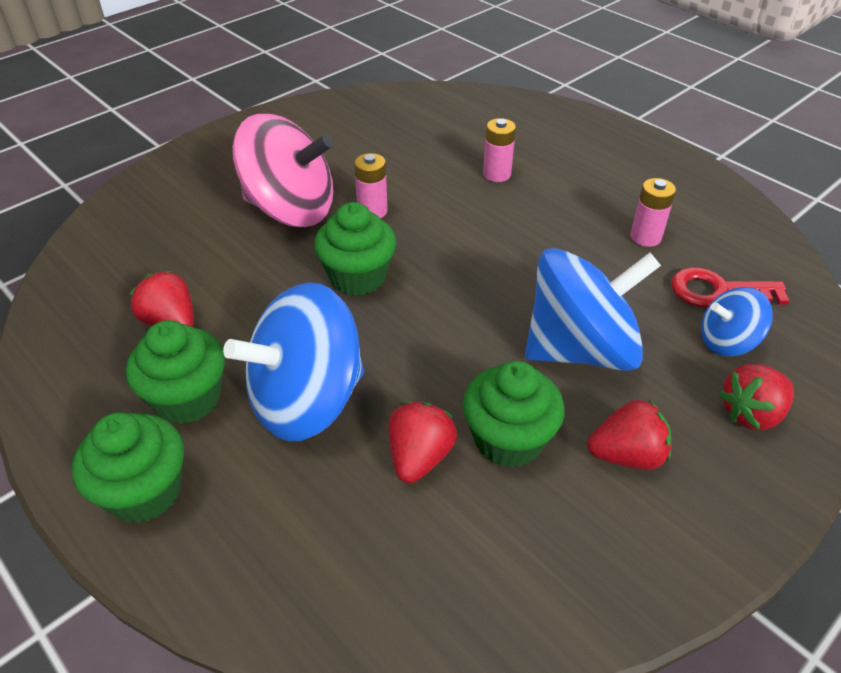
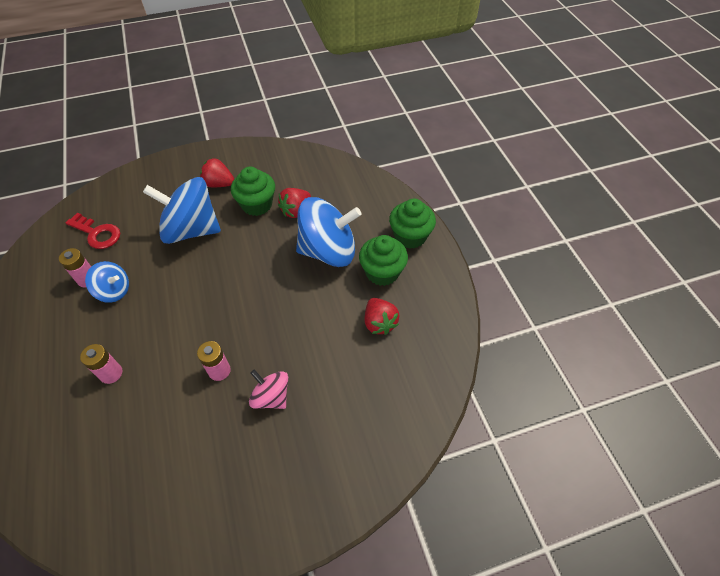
camera: 155 degrees left, 10 degrees up
(290, 210) = (271, 397): pink spinning top -> pink spinning top, size x0.52
(358, 277) = (263, 315): green cupcake -> none
(727, 341) = (127, 209): blue spinning top -> blue spinning top (114, 291)
(751, 413) = (157, 180): red strawberry -> none

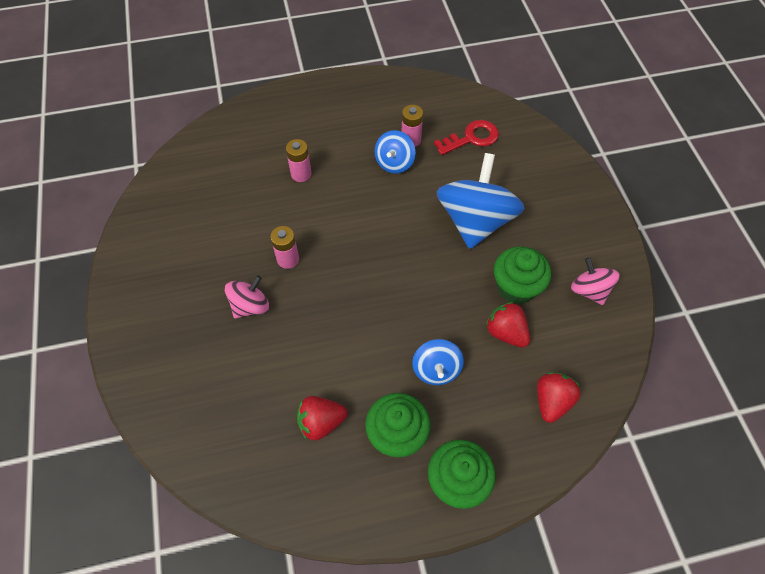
camera: 95 degrees right, 5 degrees up
(97, 233) = (471, 138): red key -> red key turned 150 degrees counterclockwise
(219, 184) = (551, 244): red strawberry -> red strawberry (552, 401)
(261, 166) = (589, 290): none -> pink spinning top
(328, 251) = (436, 369): blue spinning top -> blue spinning top, size x0.52

